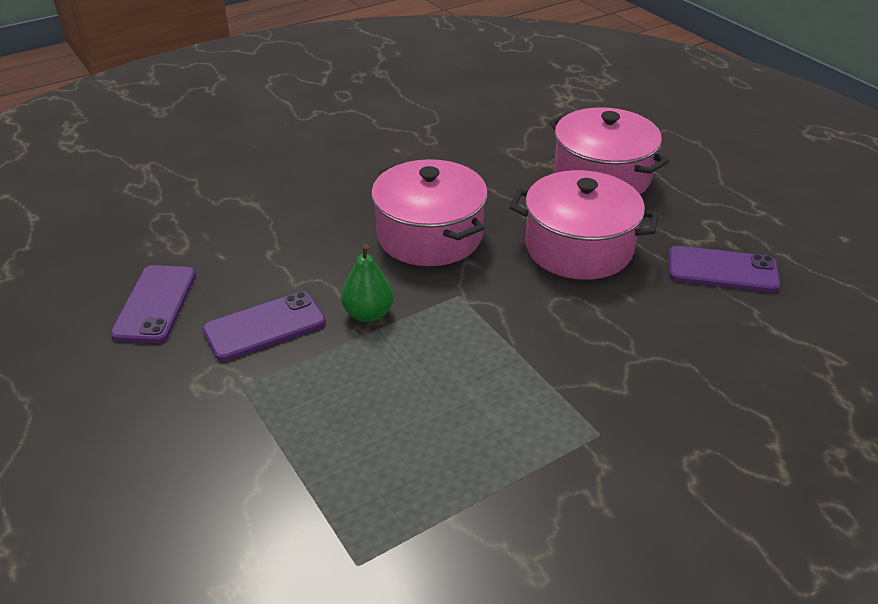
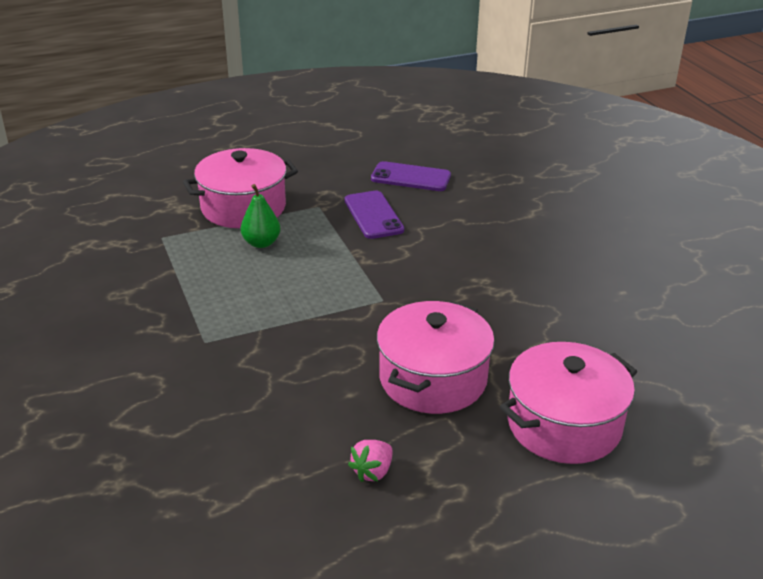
camera: 100 degrees right, 5 degrees down
(368, 314) = (373, 256): green pear -> green pear (261, 243)
(429, 235) = (469, 295): pink pot -> pink pot (243, 207)
(722, 270) = (372, 471): purple phone -> pink strawberry

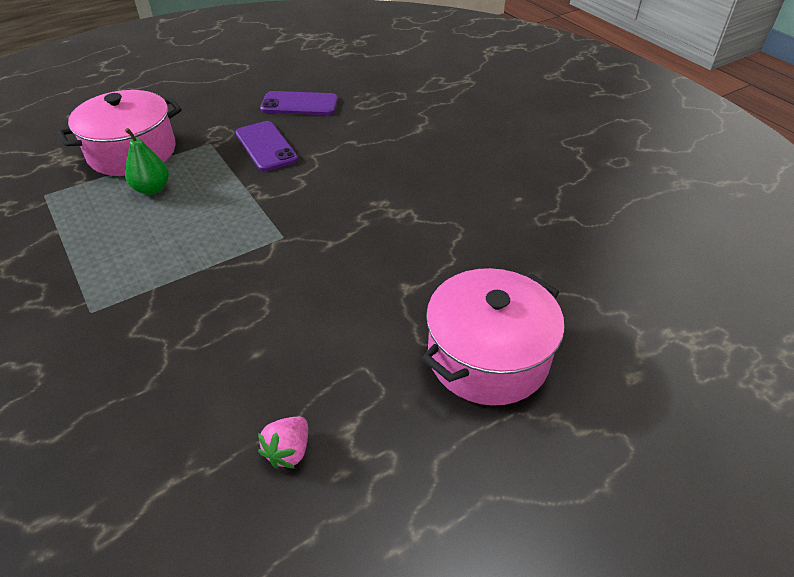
camera: 10 degrees left, 10 degrees up
(433, 379) = (344, 322): pink pot -> none

